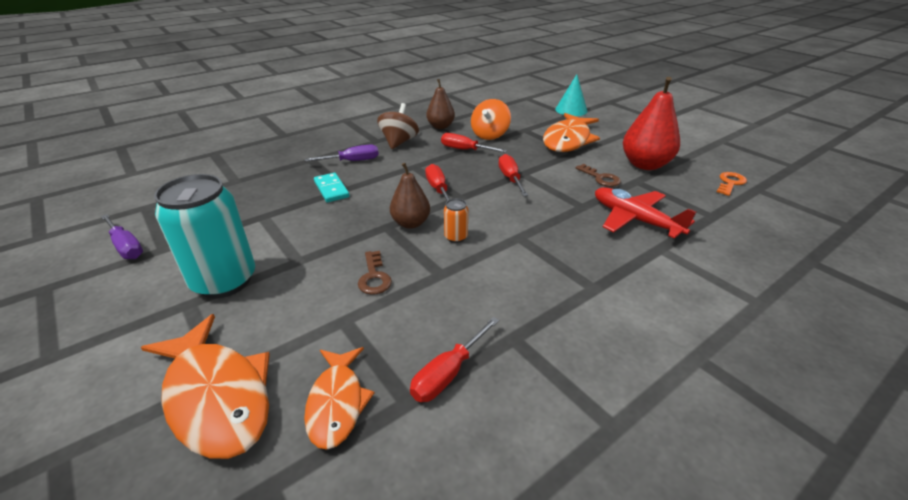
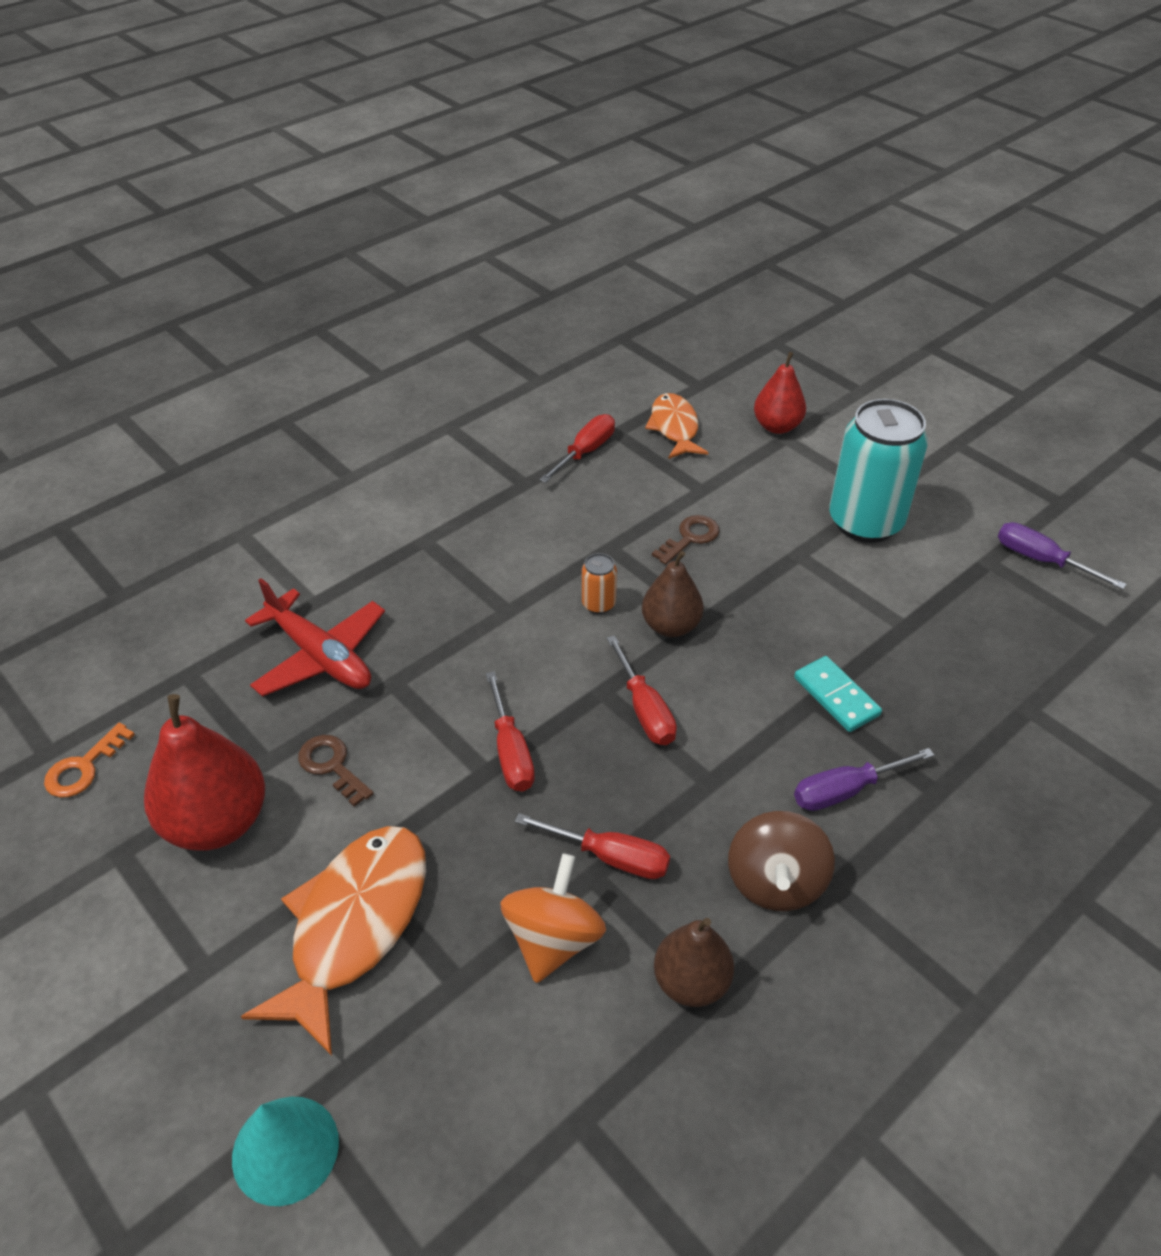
camera: 175 degrees right, 10 degrees up
(217, 396) = (777, 426): orange fish -> red pear
(374, 277) = (690, 538): brown key -> brown key turned 60 degrees clockwise

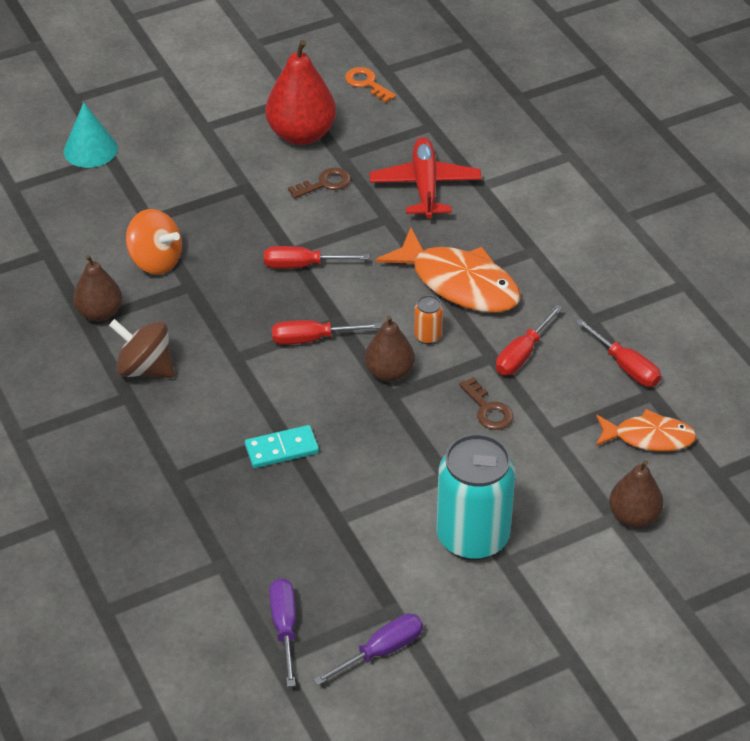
camera: 105 degrees right, 0 degrees up
(320, 656) = (425, 186): red plane -> red plane turned 120 degrees clockwise
(354, 925) = (204, 183): orange fish -> orange fish (459, 283)
(609, 857) = (200, 296): red screwdriver -> red screwdriver (522, 354)
(777, 426) = (633, 516): red pear -> brown pear
(846, 790) = (197, 426): purple screwdriver -> purple screwdriver (284, 628)

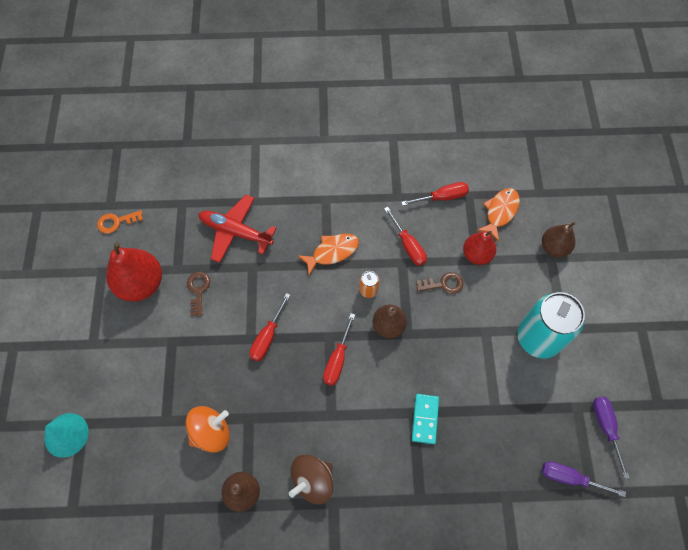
camera: 65 degrees left, 20 degrees up
(459, 283) = (332, 252): orange fish -> orange fish, size x0.61
(559, 431) = (477, 255): none -> red pear

